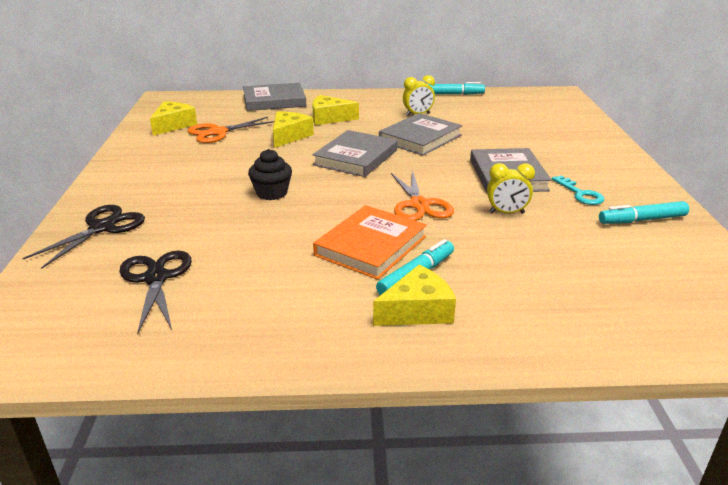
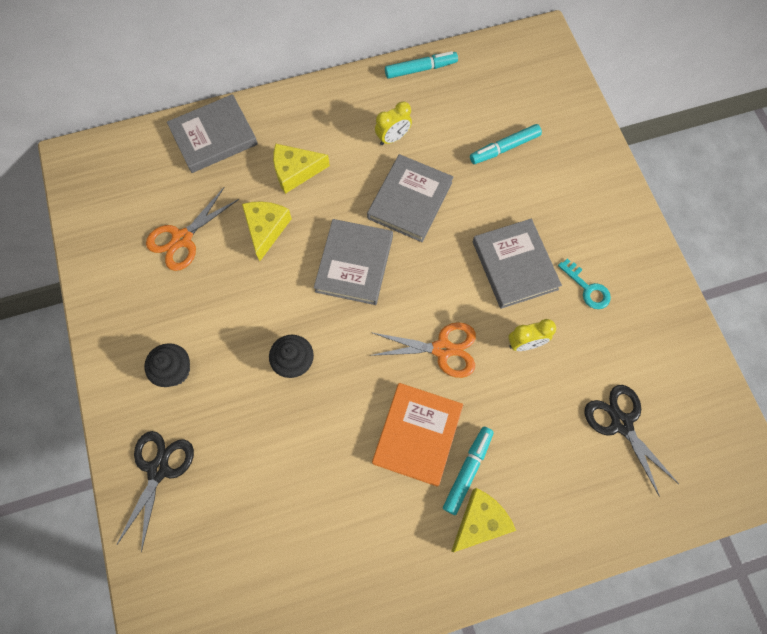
camera: 15 degrees left, 40 degrees up
(156, 278) = (249, 536): black scissors -> black scissors (621, 423)
(162, 183) = (174, 370): none -> black cupcake
(173, 125) = (121, 232): yellow cheese -> none
(419, 205) = (443, 349): orange scissors -> orange scissors turned 60 degrees counterclockwise
(642, 220) = (645, 325): turquoise marker -> turquoise marker (504, 148)

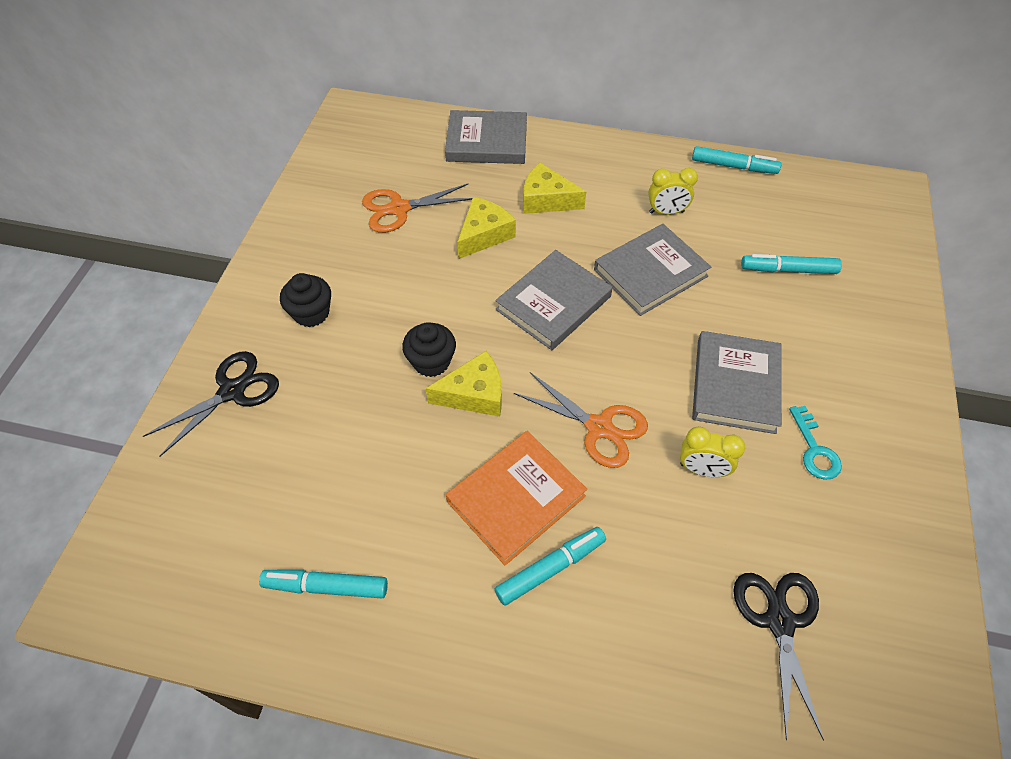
camera: 30 degrees right, 15 degrees down
(330, 571) = (326, 587): none -> turquoise marker
(480, 521) = (531, 633): yellow cheese -> yellow cheese (474, 394)

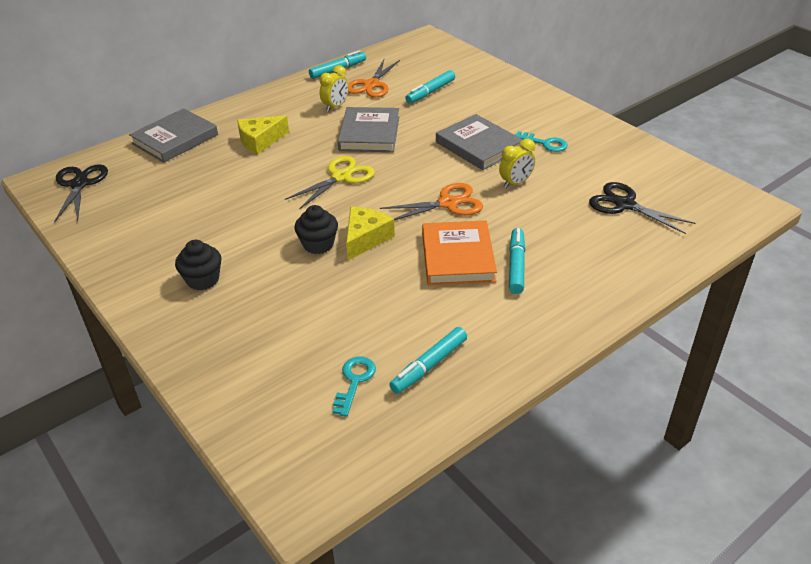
camera: 50 degrees left, 15 degrees down
(232, 391) = (217, 348): black scissors -> black scissors (79, 184)
(261, 533) = (354, 381): none -> turquoise key
(399, 209) = (172, 201): orange scissors -> orange scissors (371, 85)
(484, 235) = (250, 177): yellow cheese -> none
(553, 303) = (341, 177): grey book -> yellow scissors

